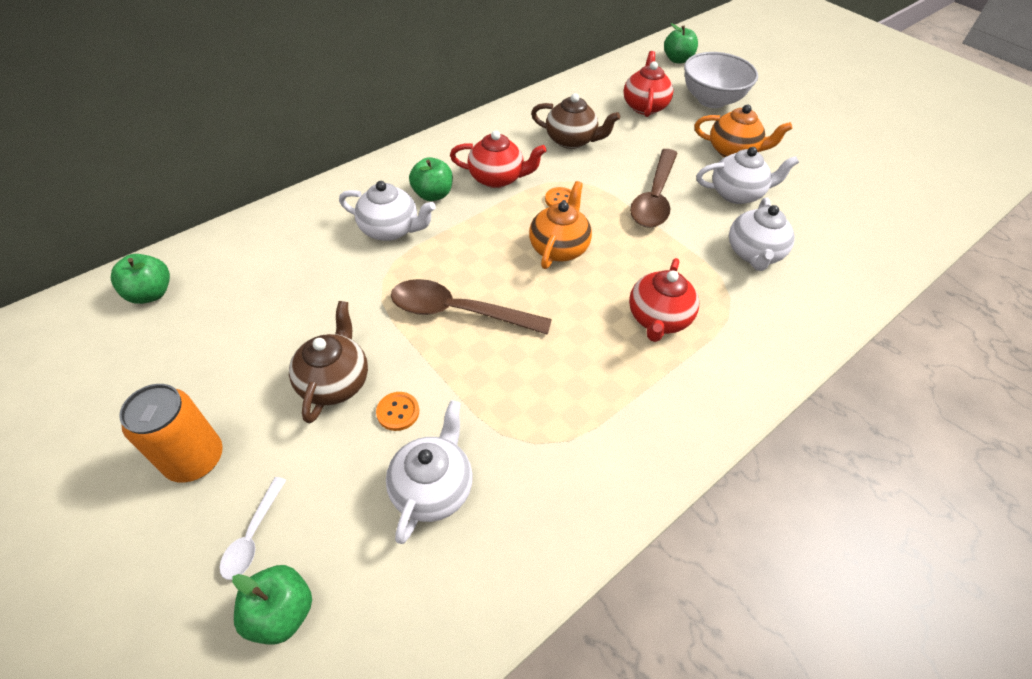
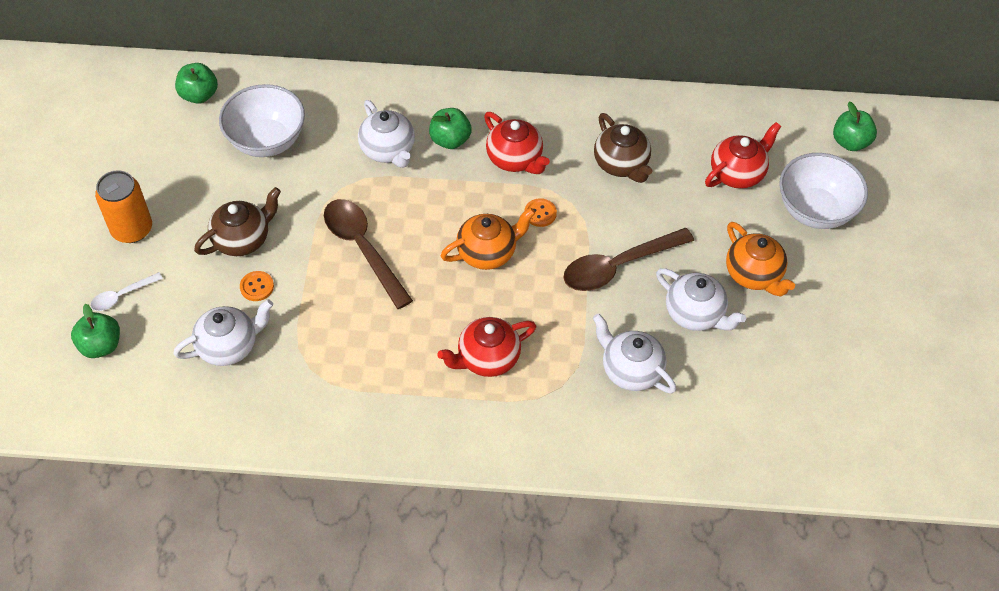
camera: 45 degrees right, 5 degrees up
(267, 288) = (267, 140): none -> white bowl
(753, 254) = (630, 370): white teapot -> white teapot turned 75 degrees clockwise

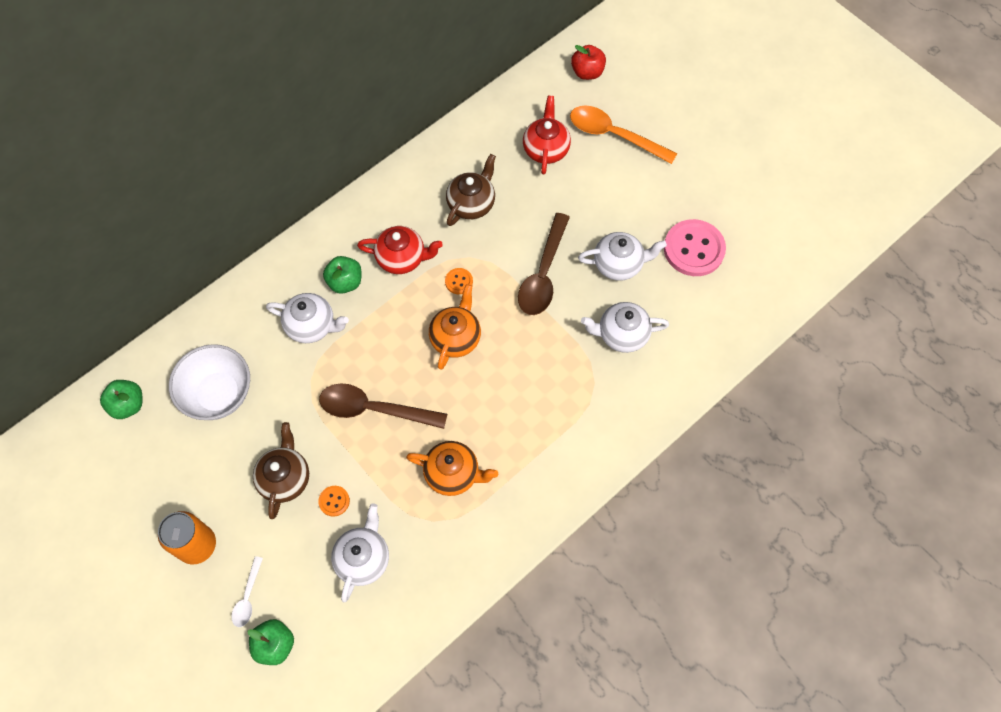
camera: 45 degrees left, 10 degrees up
(487, 358) = (533, 407): red teapot -> none
(621, 164) = (471, 203): brown teapot -> brown teapot turned 75 degrees counterclockwise
(754, 274) = (624, 208): orange teapot -> orange teapot (453, 474)
(781, 359) = (694, 249): none -> pink button
(815, 210) = (614, 135): white bowl -> orange spoon
(850, 142) = (587, 72): green apple -> red apple

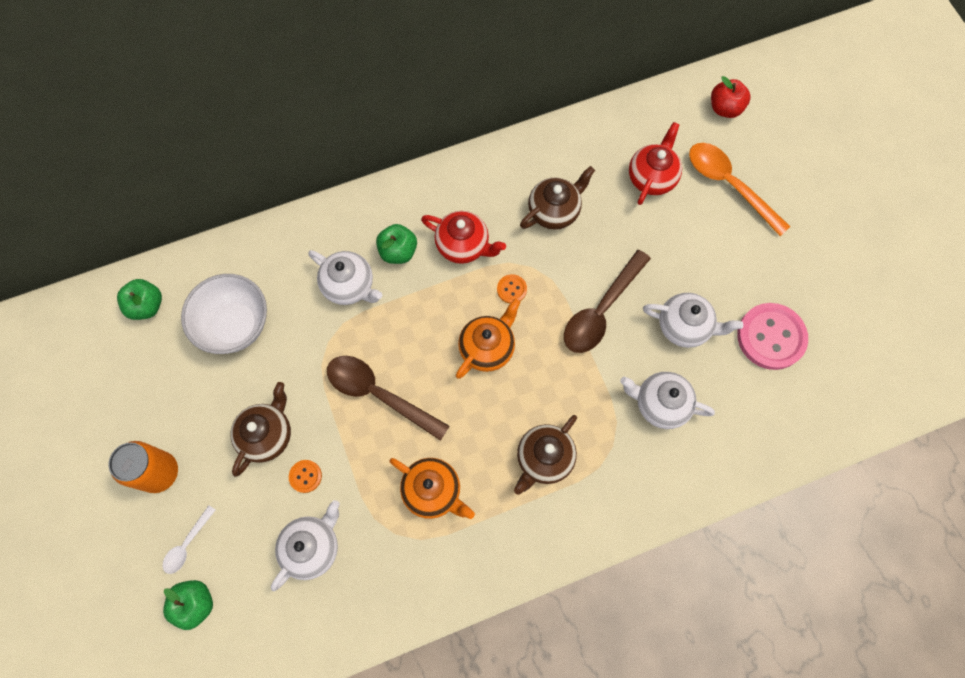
camera: 20 degrees right, 5 degrees up
(539, 413) = (544, 458): none -> brown teapot

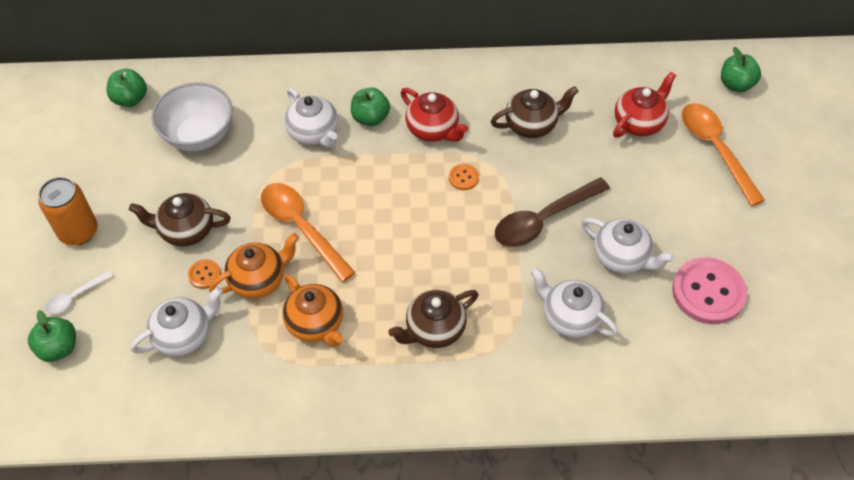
camera: 20 degrees right, 15 degrees down
(267, 435) = (186, 230): brown teapot -> brown teapot turned 135 degrees counterclockwise
(379, 394) = (301, 228): brown spoon -> orange spoon
(487, 348) = (420, 219): orange teapot -> orange teapot (259, 279)
(725, 108) = (736, 84): red apple -> green apple

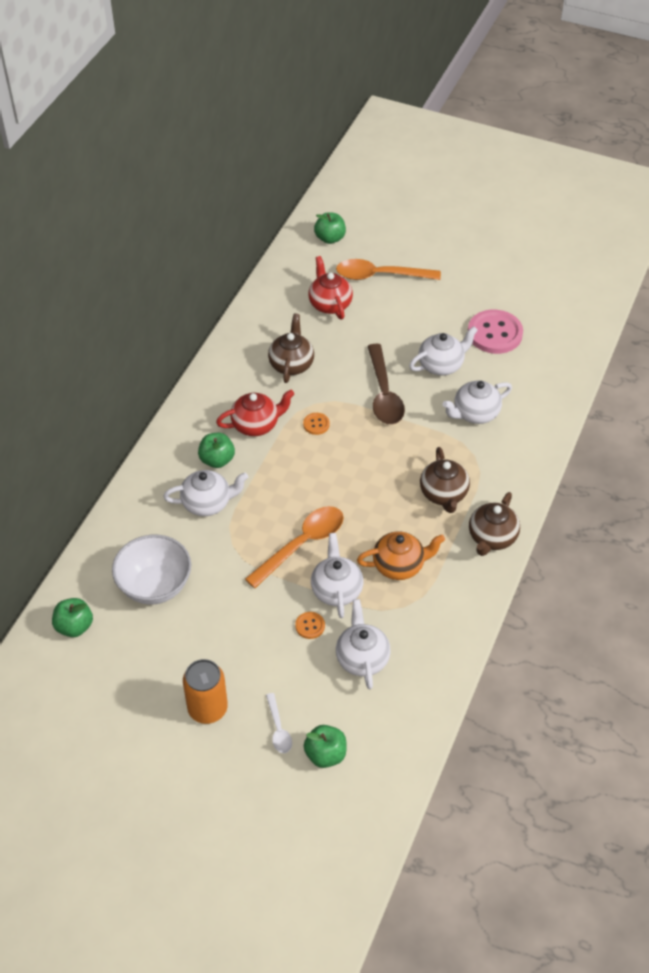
camera: 65 degrees left, 5 degrees down
(186, 230) = (255, 626): brown teapot -> brown teapot (492, 538)
(259, 279) = (336, 589): orange teapot -> white teapot
(301, 228) = (302, 544): orange spoon -> orange spoon turned 150 degrees clockwise

